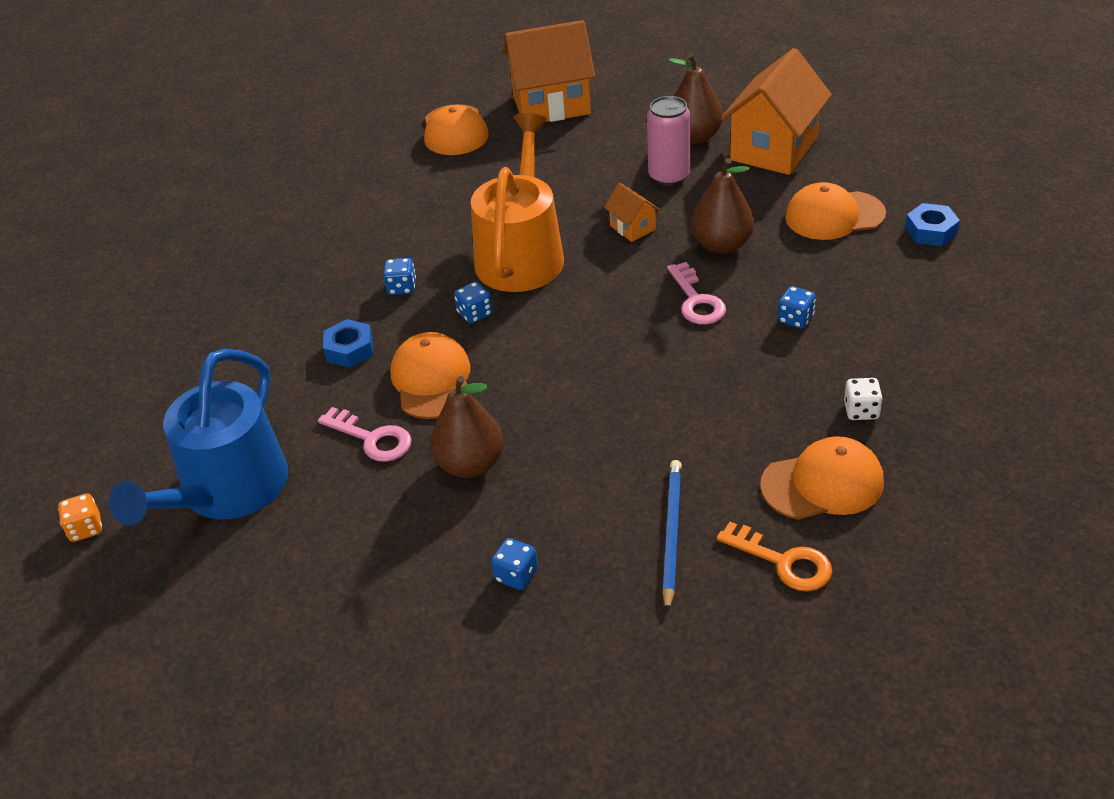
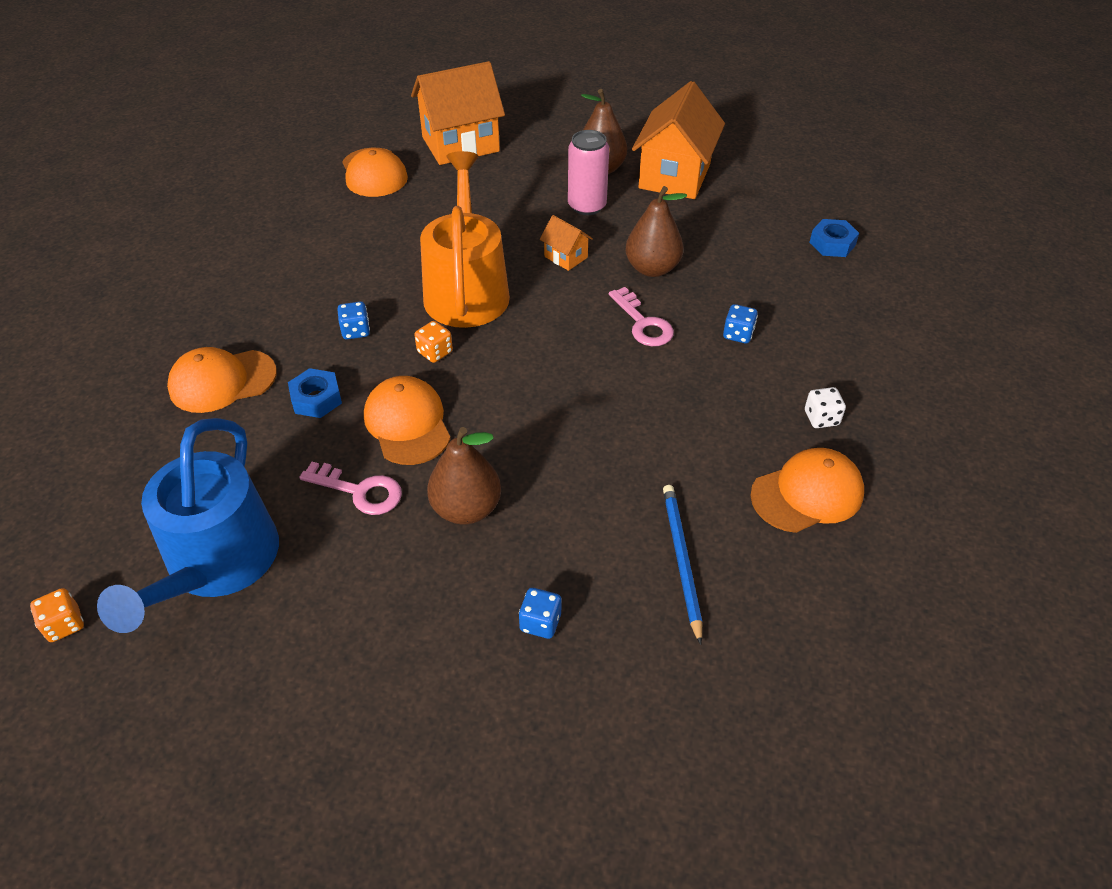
camera: 15 degrees left, 5 degrees up
(475, 314) = (435, 352): blue dice -> orange dice
(783, 561) = (793, 577): orange key -> none
(834, 215) = (744, 235): orange cap -> orange cap (222, 381)

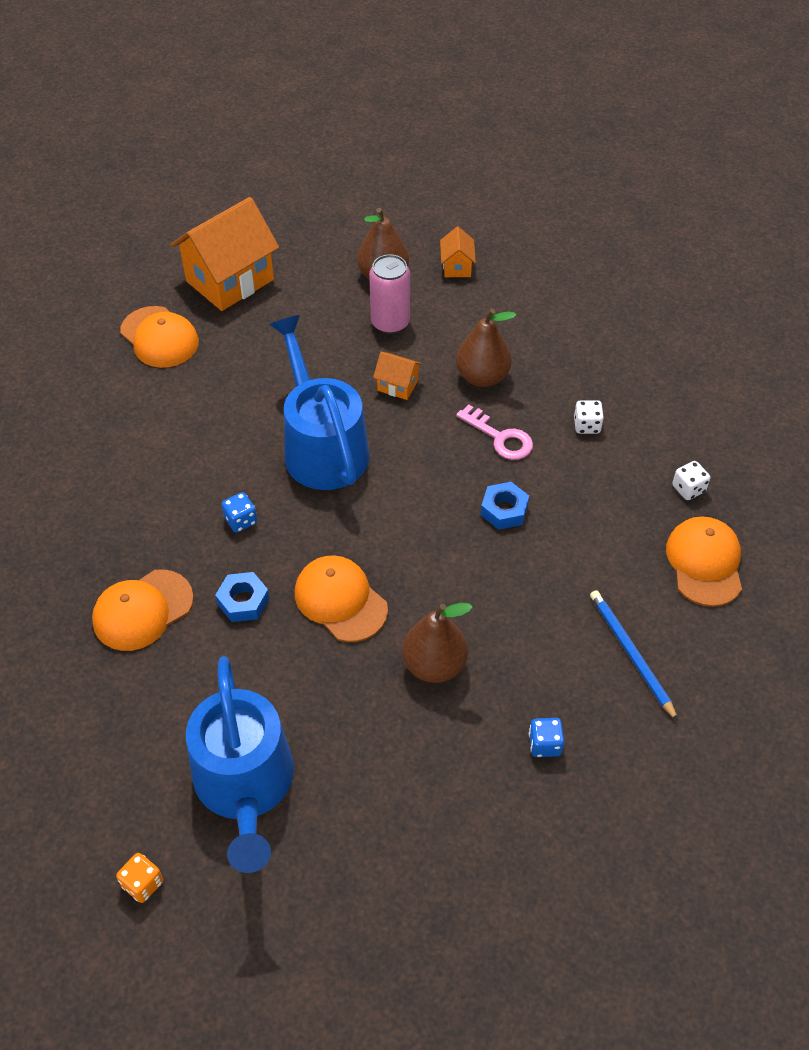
camera: 20 degrees left, 5 degrees up
(359, 491) = (333, 678): pink key -> none
(435, 352) = (327, 521): orange dice -> none
(466, 290) = (322, 447): orange watering can -> blue watering can
(674, 176) = (457, 267): orange house -> orange house, size x0.46
(738, 334) = (587, 425): blue dice -> white dice
(807, 494) = (704, 563): orange cap -> orange cap turned 45 degrees counterclockwise
(832, 244) = (629, 307): blue nut -> blue nut (504, 510)

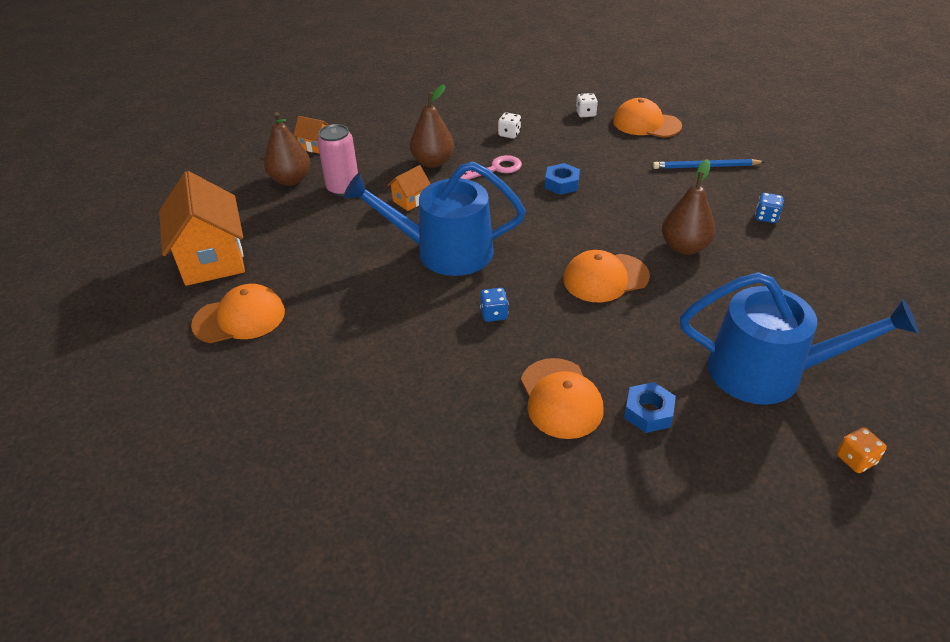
camera: 65 degrees left, 10 degrees down
(243, 601) = (581, 331): blue nut -> blue nut (648, 412)

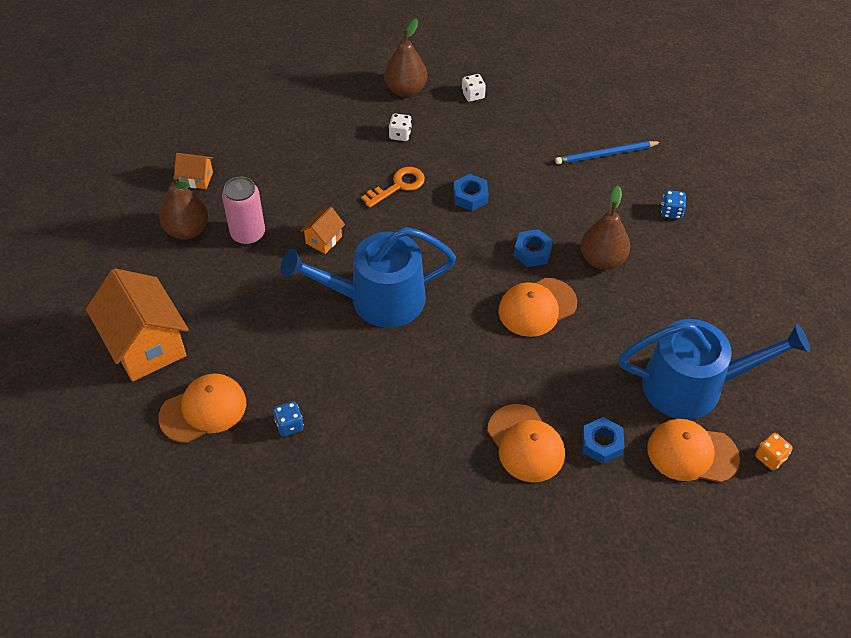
camera: 15 degrees left, 10 degrees up
(433, 162) = (331, 185): brown pear -> brown pear (405, 90)
(494, 314) = (444, 365): blue dice -> blue dice (289, 425)
(495, 169) = (398, 186): pink key -> orange key
(612, 232) = (532, 252): none -> blue nut
(646, 124) = (538, 102): orange cap -> orange cap (692, 453)

